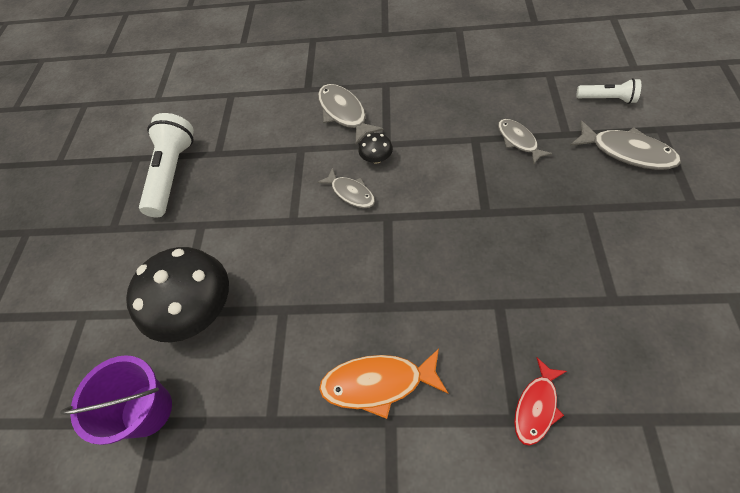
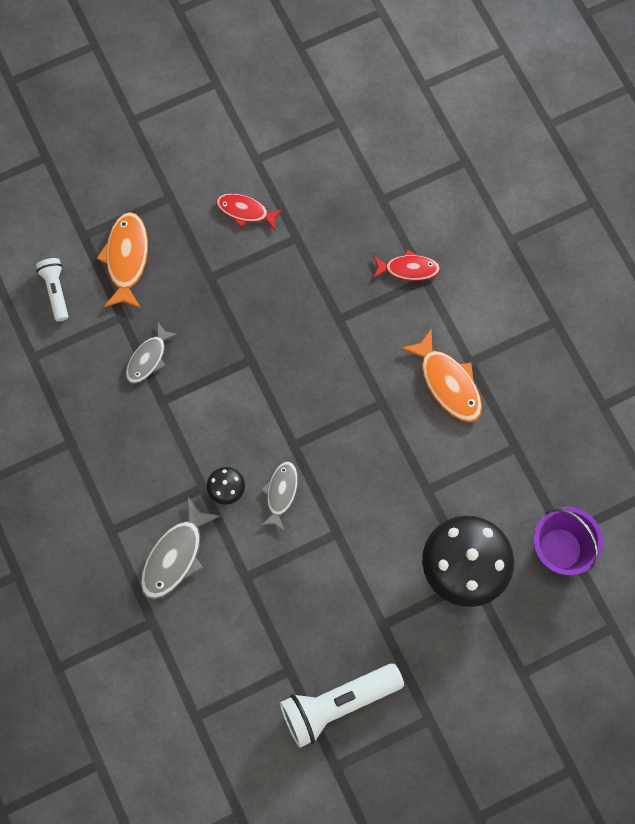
camera: 125 degrees left, 15 degrees up
(627, 152) = (126, 259): grey fish -> orange fish
(660, 263) = (245, 211): none -> red fish

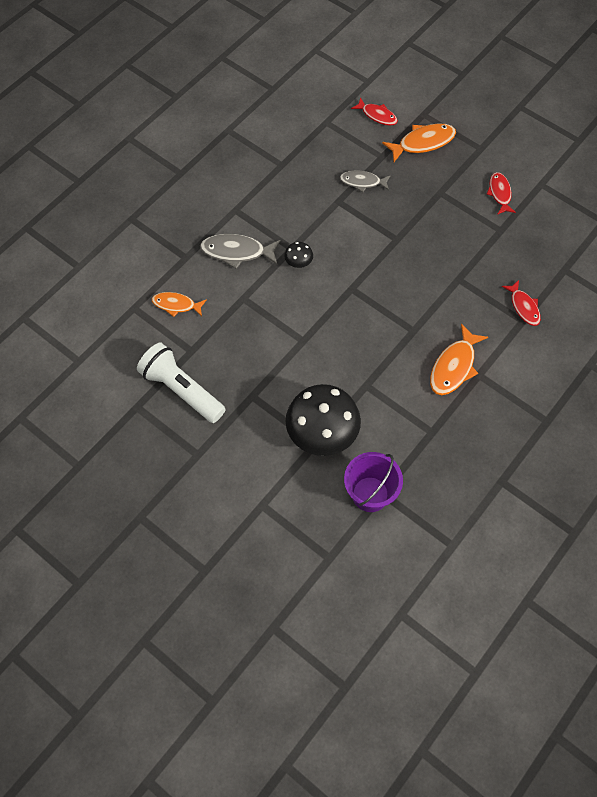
camera: 65 degrees right, 10 degrees down
(55, 291) = (377, 115): white flashlight -> red fish
(216, 662) = (176, 305): none -> orange fish
(281, 493) = (313, 295): grey fish -> none

